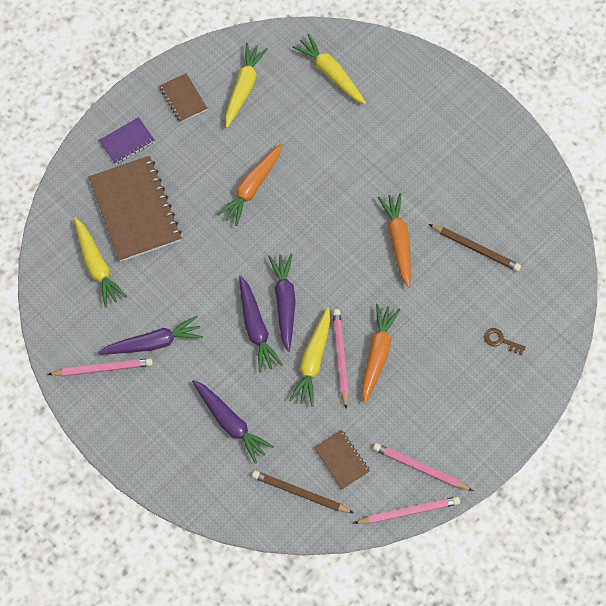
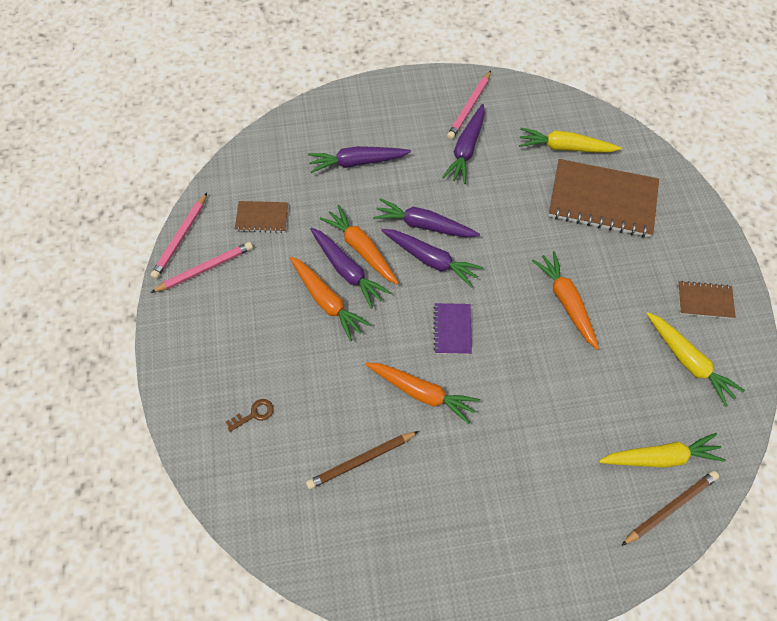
camera: 125 degrees right, 5 degrees down
(127, 141) = (681, 230): purple notebook -> purple notebook (452, 329)
(300, 493) = (262, 175): brown pencil -> brown pencil (670, 507)
(313, 361) = (361, 249): yellow carrot -> orange carrot
(340, 357) = (347, 271): pink pencil -> purple carrot

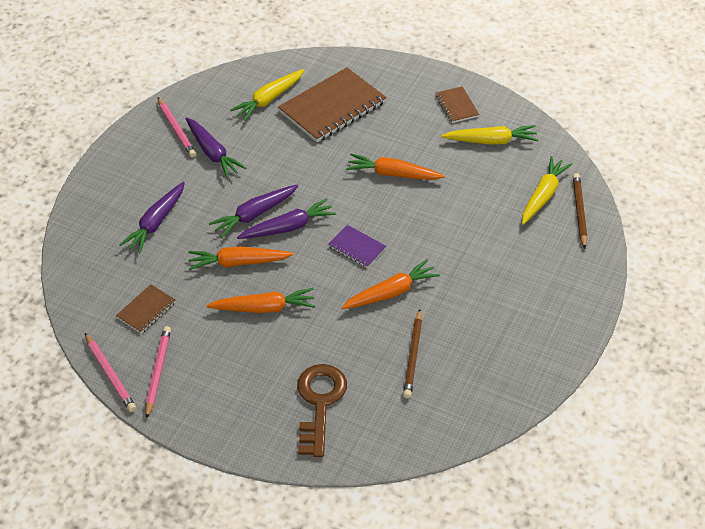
camera: 55 degrees left, 15 degrees down
(254, 414) = (319, 403): brown key -> brown key, size x2.35
(347, 271) = (249, 281): purple carrot -> none
(705, 301) = (456, 106): brown notebook -> brown notebook turned 60 degrees counterclockwise

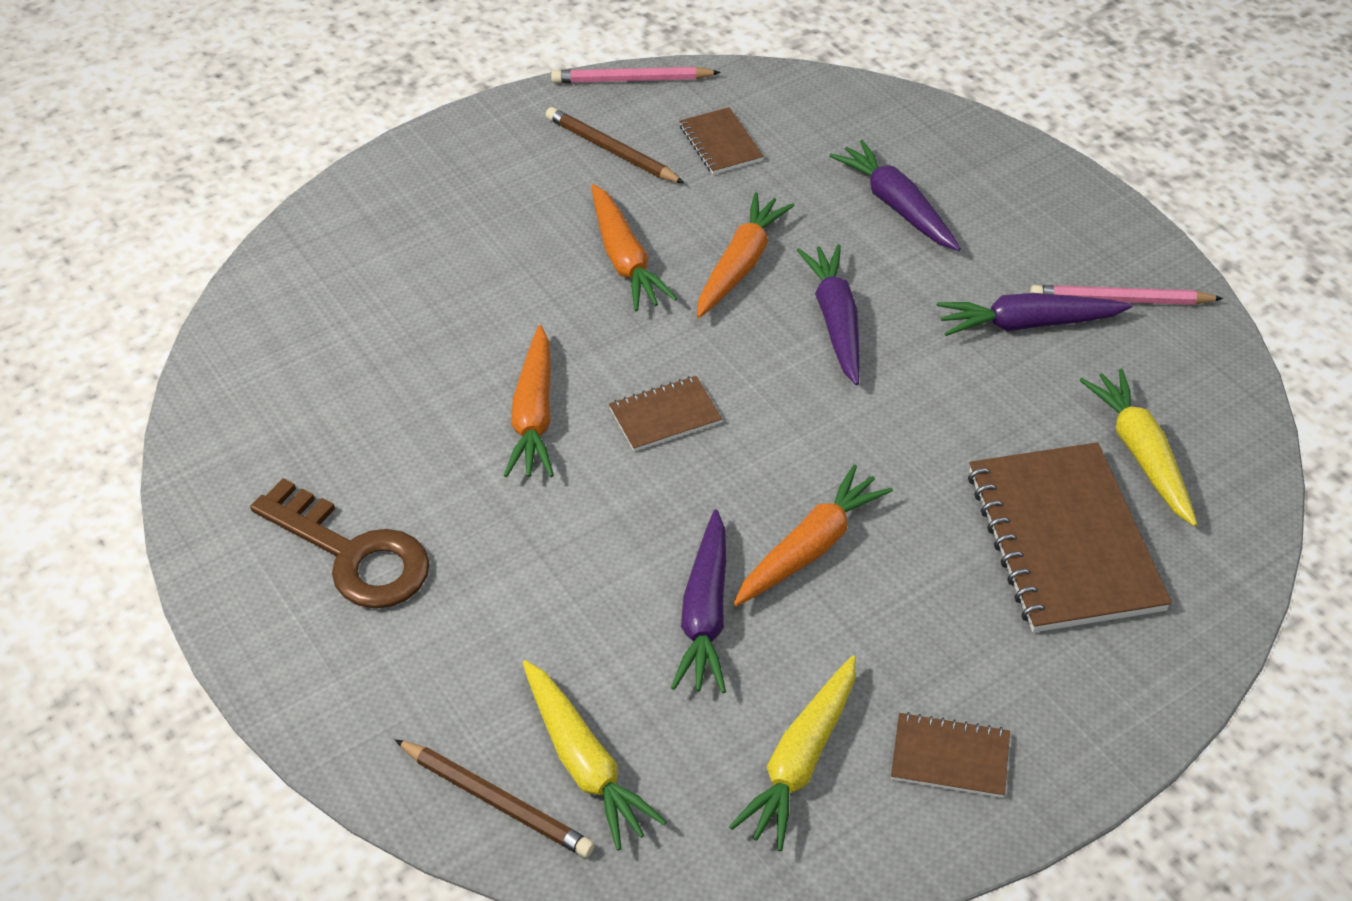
camera: 120 degrees right, 0 degrees up
(158, 372) = (598, 121): pink pencil -> none
(264, 308) = (625, 259): orange carrot -> orange carrot turned 45 degrees counterclockwise
(288, 227) = (776, 350): purple carrot -> purple carrot (705, 614)
(319, 403) = (403, 250): brown key -> brown key (353, 554)
(357, 247) = (665, 416): purple notebook -> brown notebook
(413, 356) = (389, 383): brown pencil -> brown pencil (611, 150)

